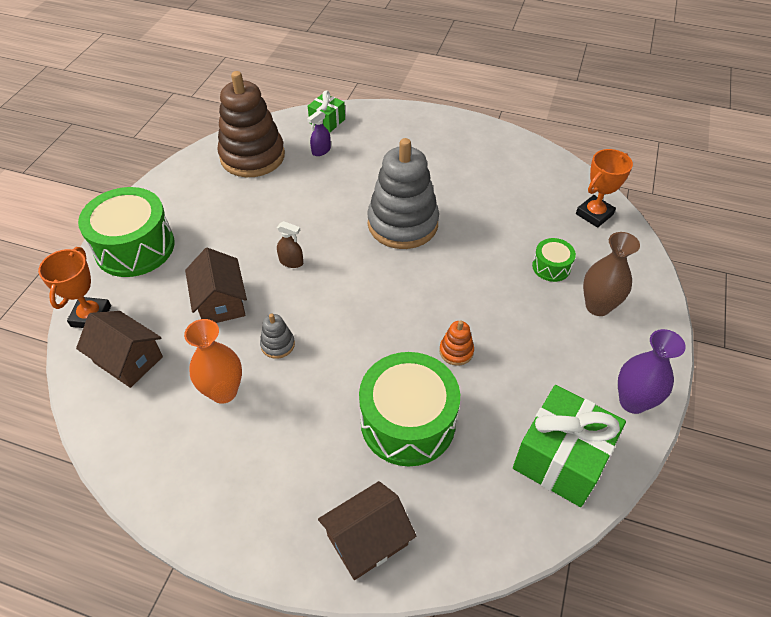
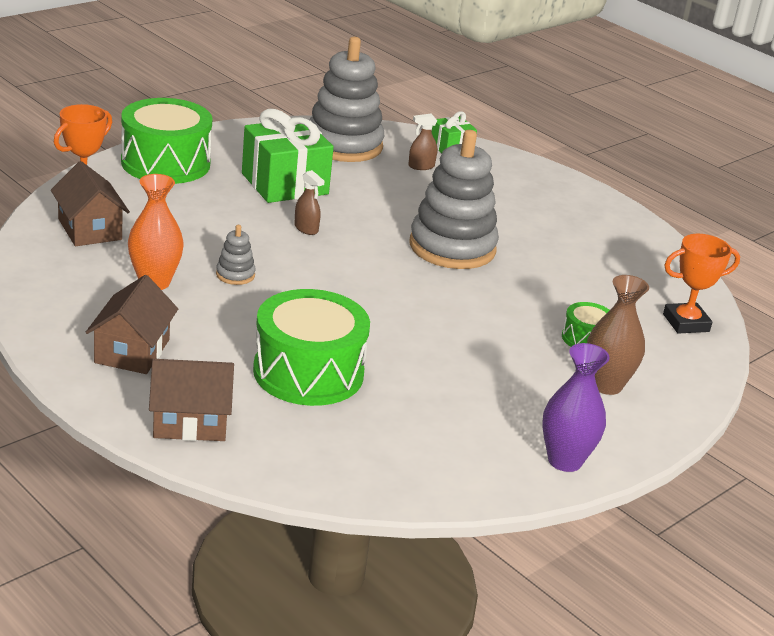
camera: 25 degrees right, 20 degrees down
(221, 302) = (210, 228): brown house -> brown house (132, 351)
(252, 156) = (344, 145): brown stacking toy -> grey stacking toy
(321, 151) = (421, 166): purple spray bottle -> brown spray bottle
(456, 351) = (410, 350): orange stacking toy -> none
(561, 458) = (439, 460): green gift -> green gift (284, 184)

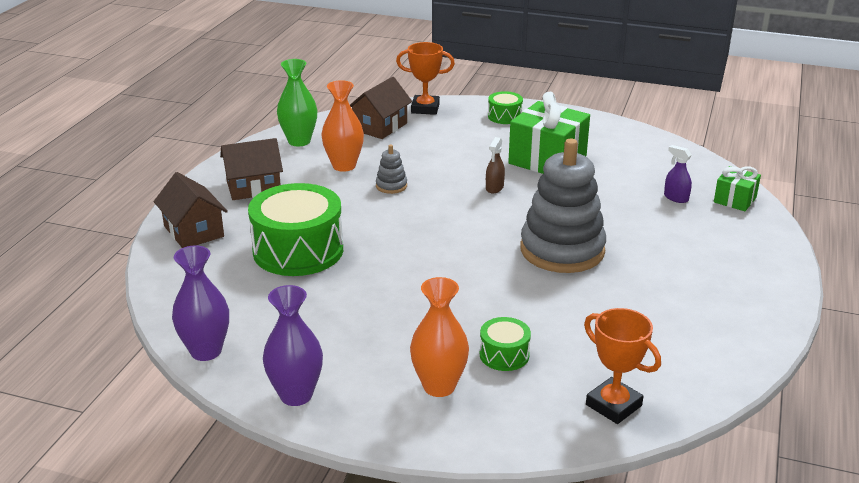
camera: 65 degrees right, 0 degrees up
(54, 285) = (299, 141): none -> green vase
(165, 163) = (504, 116): green drum -> green drum, size x0.48
(344, 145) = (650, 159): grey stacking toy -> none
(421, 166) = (676, 198): brown spray bottle -> purple spray bottle
(449, 489) = (206, 351): none -> purple vase
(606, 385) = (439, 386): brown vase -> orange vase

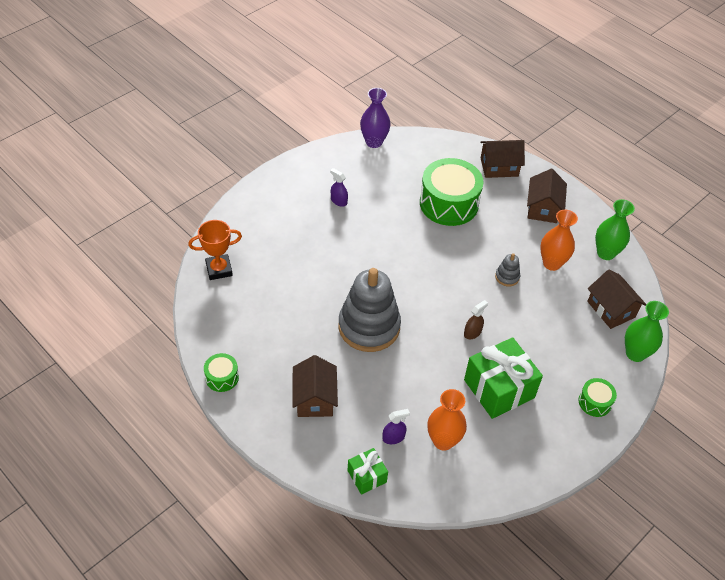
camera: 115 degrees right, 20 degrees up
(296, 395) = (316, 161): purple vase -> none
(370, 341) = (338, 201): none -> purple spray bottle
(425, 108) = (635, 353): orange trophy -> green vase
(439, 386) = (284, 212): orange vase -> orange vase (443, 441)
(494, 188) = (472, 333): brown spray bottle -> brown spray bottle turned 90 degrees clockwise
(504, 355) = (289, 247): green drum -> green drum (222, 377)
(698, 255) = (314, 398): none -> brown house

